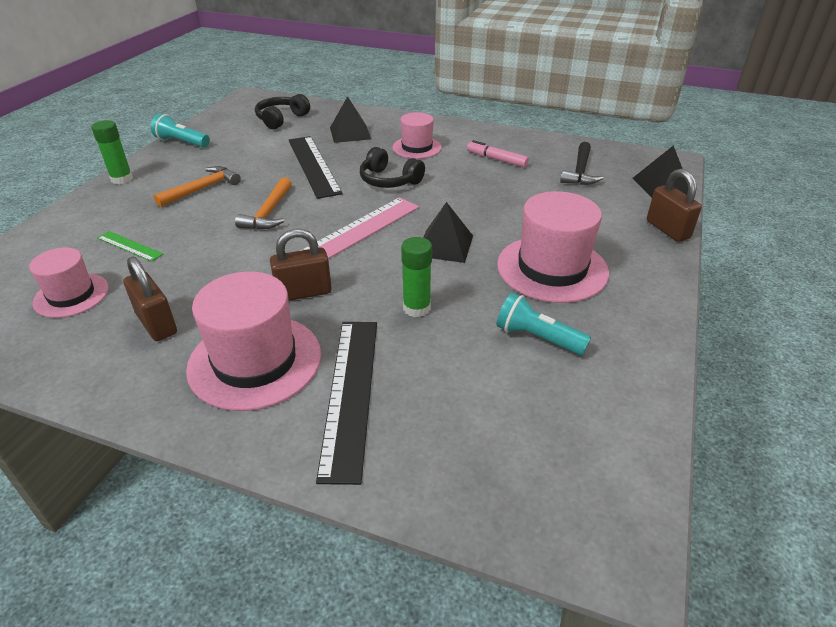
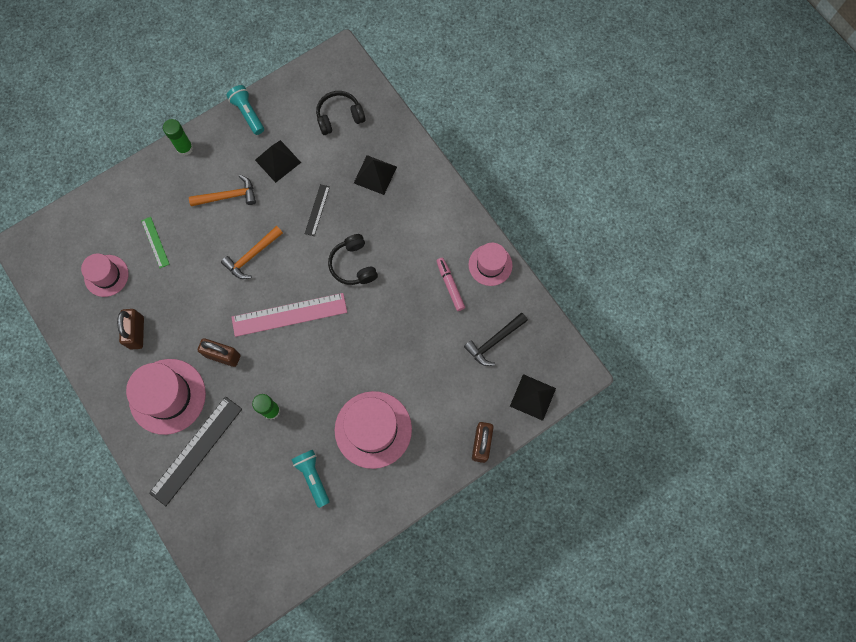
camera: 35 degrees right, 35 degrees up
(313, 165) = (317, 210): black ruler -> black ruler, size x0.50
(417, 147) = (407, 230): pink hat -> pink hat (490, 265)
(445, 245) = (330, 364): black pyramid -> black pyramid (278, 161)

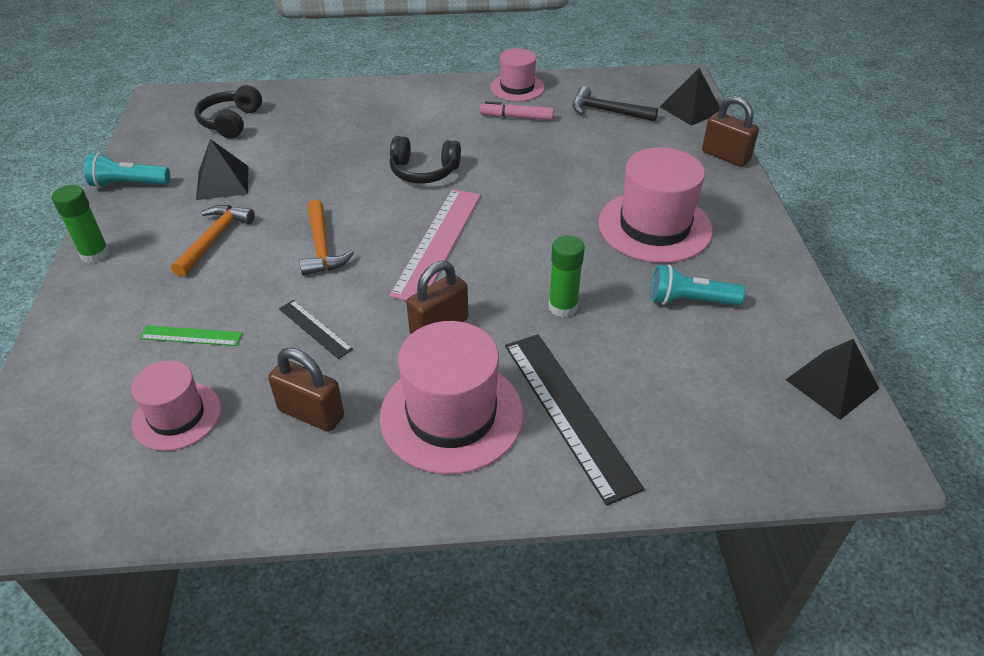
camera: 60 degrees left, 30 degrees down
(317, 210) = (323, 174): black ruler -> black ruler (315, 328)
(375, 175) = (331, 122): black pyramid -> black pyramid (832, 384)
(494, 341) = (607, 111): black hammer -> black hammer turned 120 degrees clockwise

